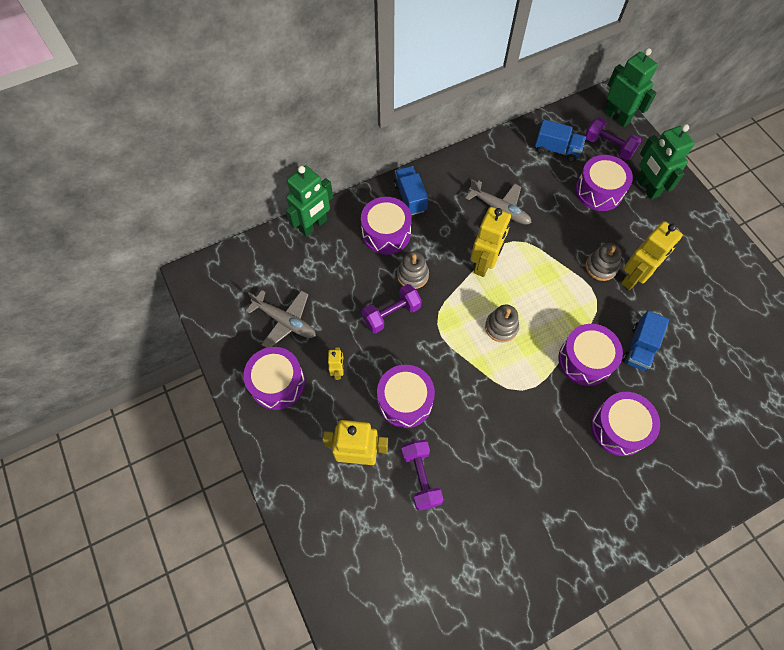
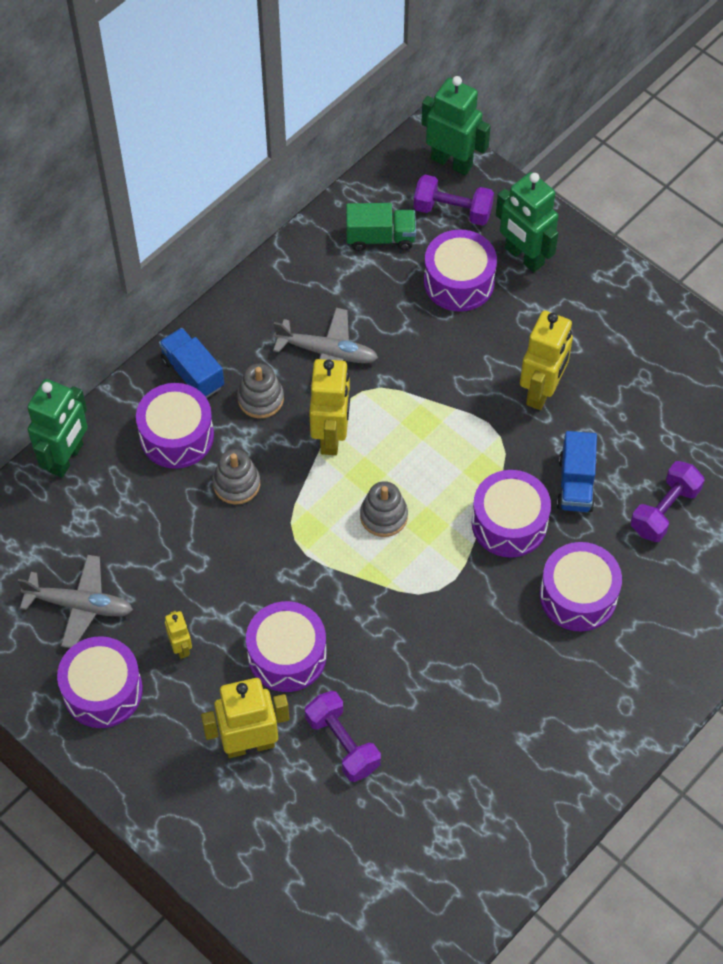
camera: 20 degrees left, 5 degrees down
(391, 314) = (226, 547): purple dumbbell -> purple dumbbell (664, 510)
(556, 149) = (380, 237): blue truck -> green truck
(601, 267) = (493, 390): grey stacking toy -> grey stacking toy (260, 399)

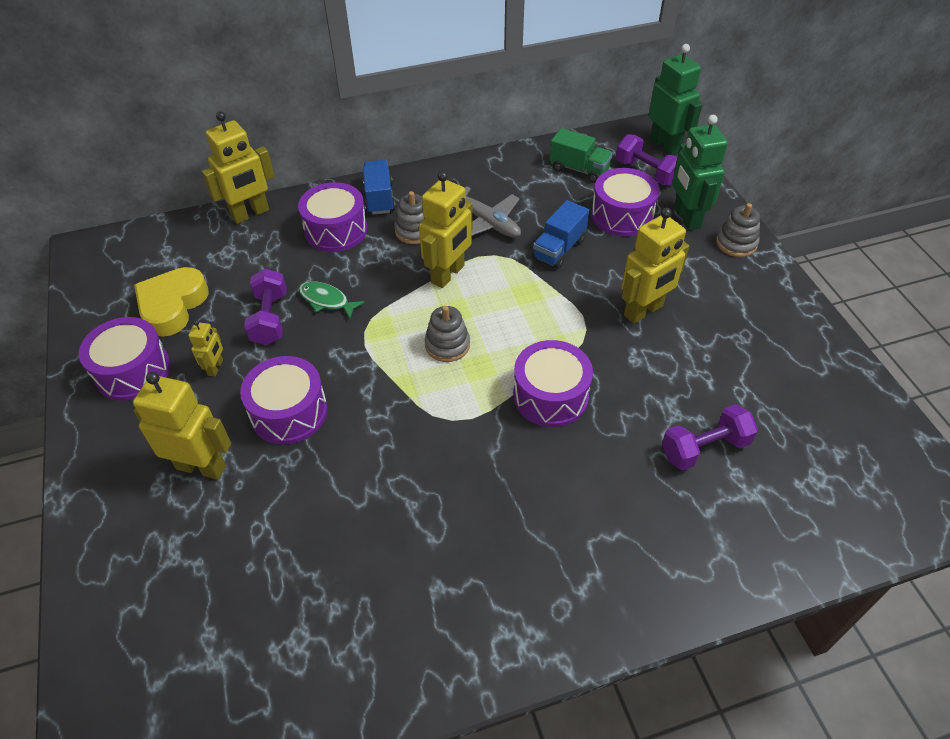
camera: 30 degrees right, 10 degrees down
(66, 458) = (250, 214): green robot -> yellow robot
(79, 605) = (172, 306): grey plane -> yellow heart
(232, 523) = (327, 300): none -> green fish
(236, 484) = (352, 276): grey stacking toy -> grey stacking toy (736, 243)
(342, 743) = (275, 506): purple dumbbell -> purple dumbbell (270, 318)
(575, 484) = (631, 391): blue truck -> blue truck (559, 249)
(578, 596) = (575, 483): purple drum -> none

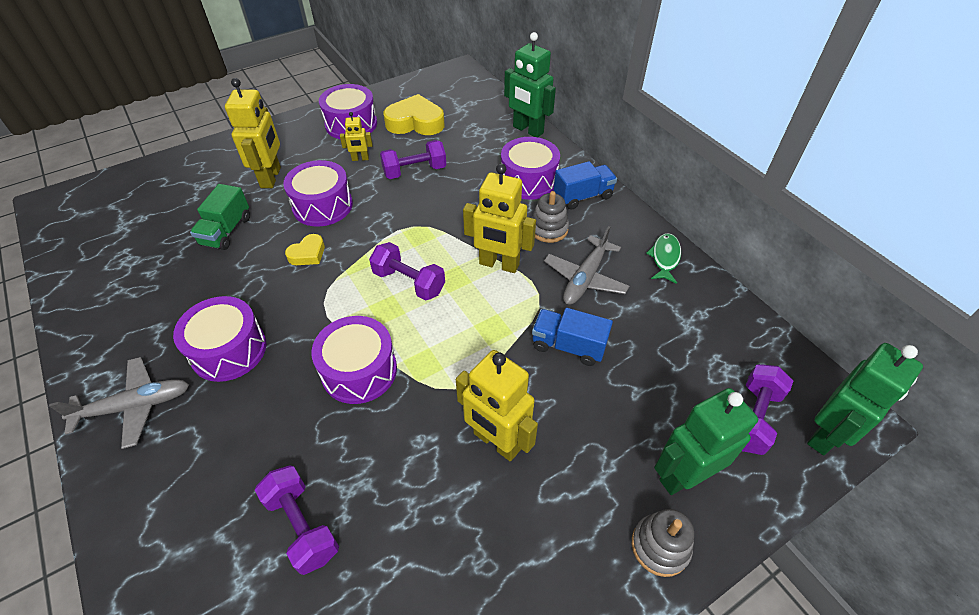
camera: 75 degrees right, 0 degrees up
(250, 214) = (527, 130): yellow robot -> green robot
(327, 300) = (442, 196): green fish -> green fish (665, 258)
(369, 431) = (308, 254): none -> yellow heart
(447, 345) = (409, 282): grey stacking toy -> purple dumbbell
(551, 603) = (134, 406): none -> grey plane
(579, 169) = (716, 344): green truck -> green truck (226, 231)
(622, 215) = (653, 400): purple drum -> purple drum (229, 350)

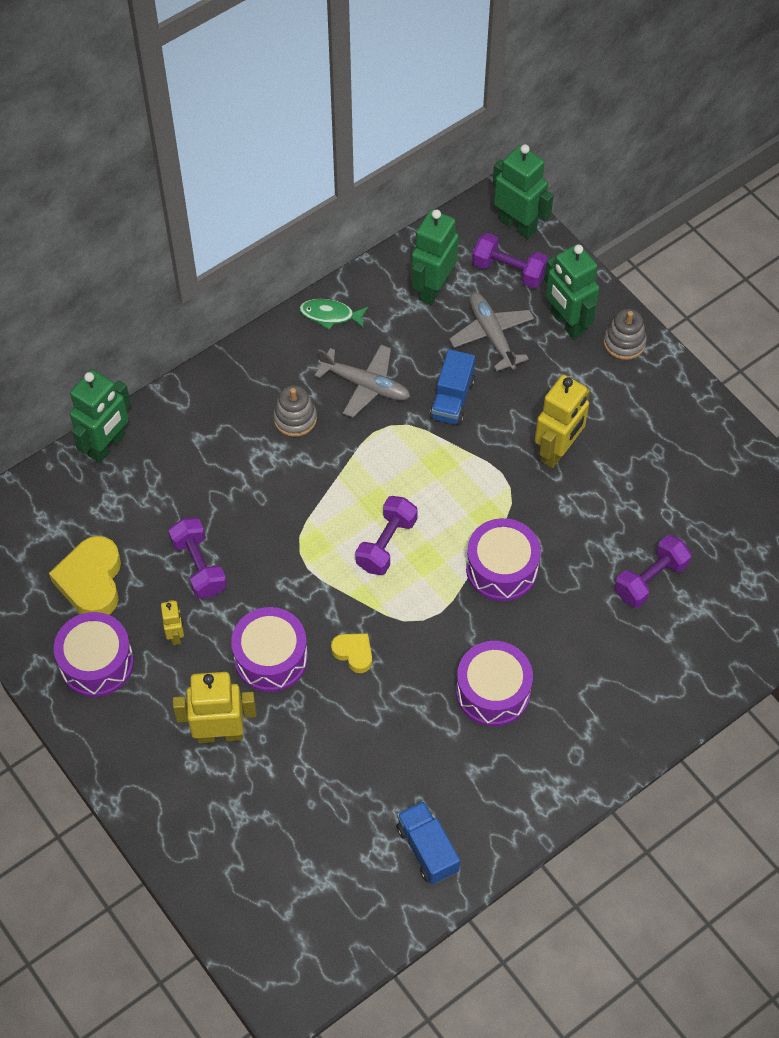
camera: 95 degrees left, 10 degrees up
(134, 406) = (566, 753): grey plane -> grey plane (492, 335)
(226, 231) = (323, 754): green truck -> none
(499, 264) = (353, 462): yellow robot -> none
(528, 180) = (211, 441): purple drum -> none
(583, 196) = (237, 385): blue truck -> blue truck (427, 849)
(712, 341) = (433, 288): none -> green robot

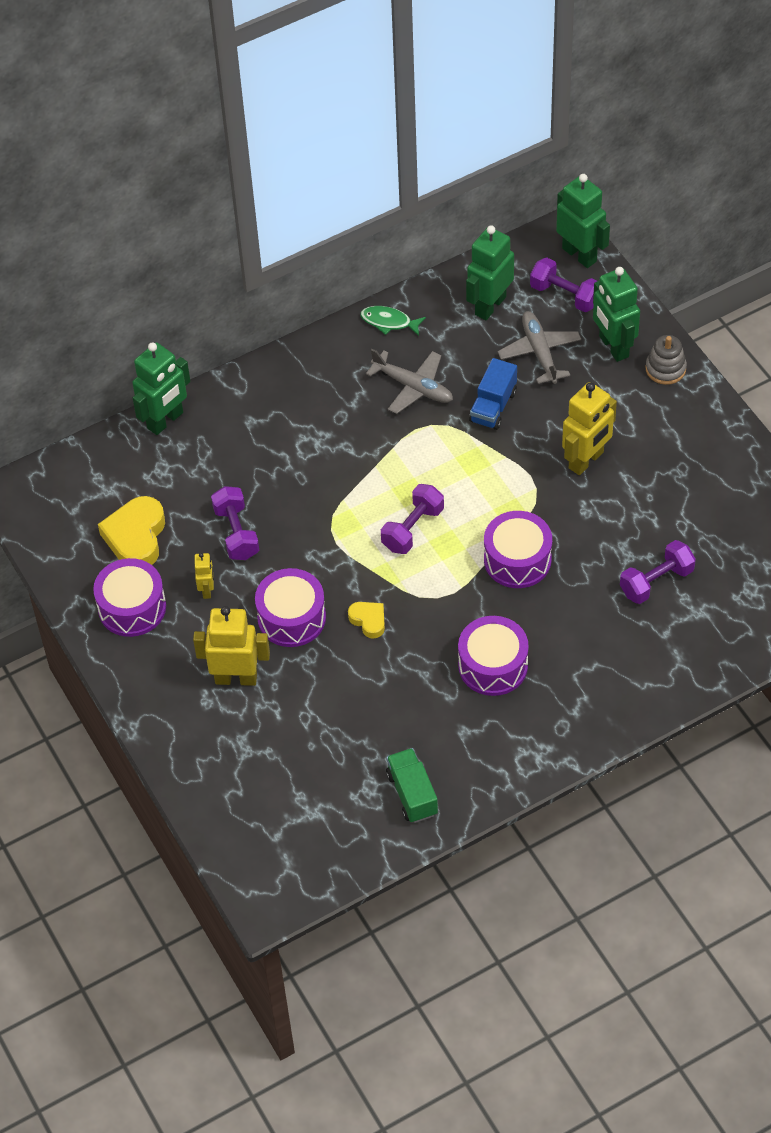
camera: 10 degrees right, 5 degrees down
(295, 418) = (343, 411): grey stacking toy -> none
(427, 849) = (412, 794): blue truck -> green truck

